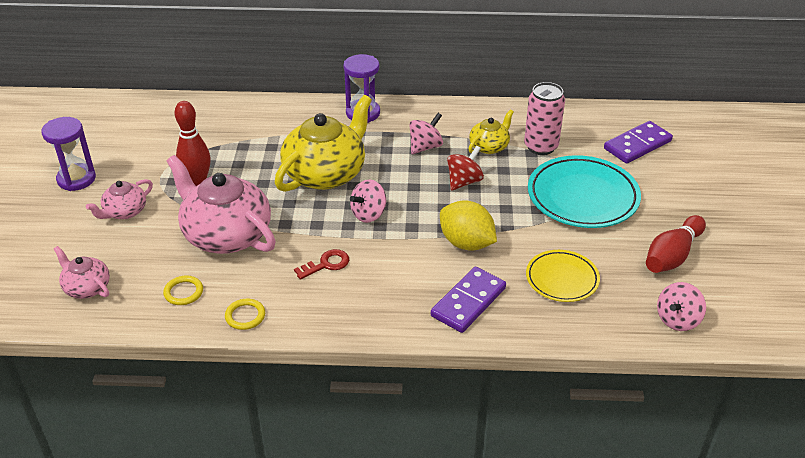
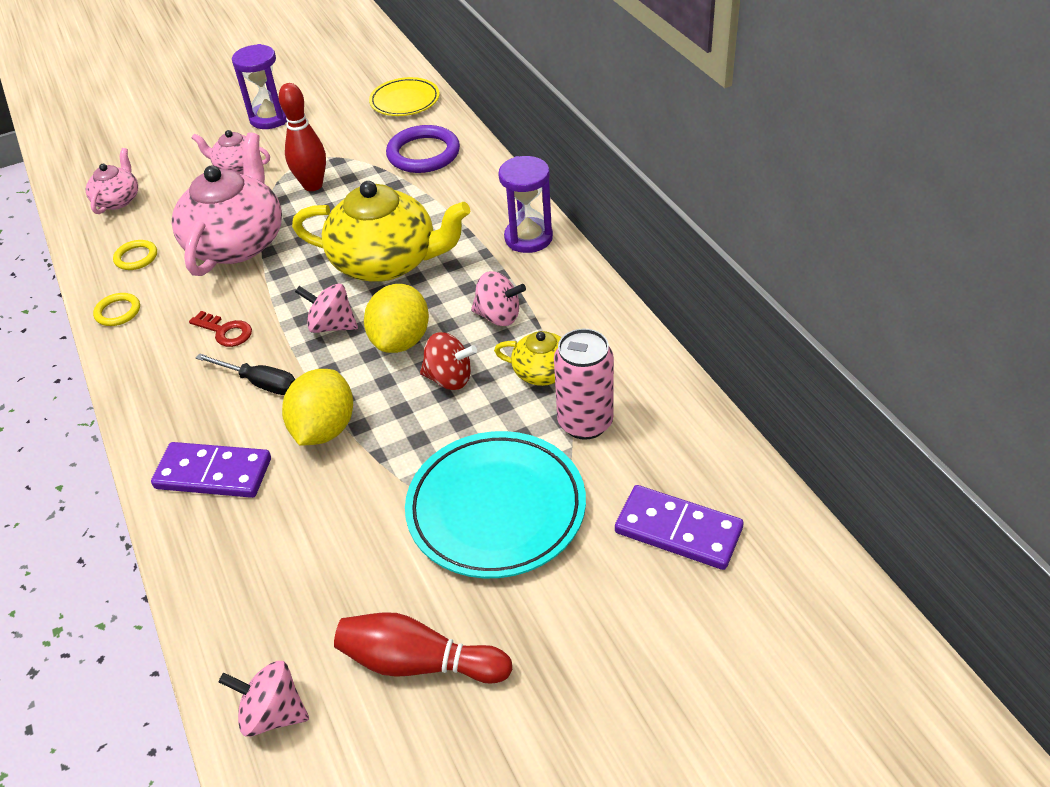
camera: 65 degrees right, 5 degrees up
(221, 124) = (423, 154): none -> purple ring
(397, 261) = (259, 383): none -> black screwdriver
(411, 190) = (401, 340): none -> yellow lemon
(562, 279) = (300, 549): yellow plate -> yellow plate (405, 101)

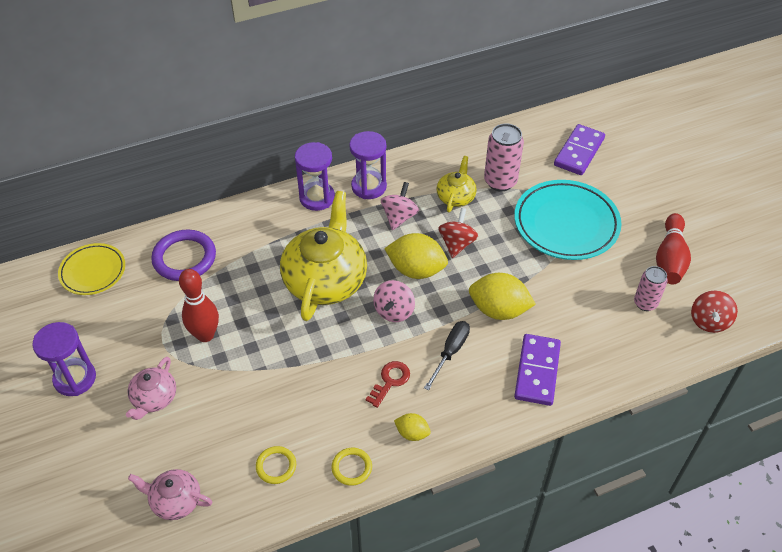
camera: 90 degrees left, 5 degrees up
(148, 356) = (412, 433): none -> yellow lemon
(237, 243) = (275, 385): pink teapot -> none
(273, 713) = (709, 321): pink spinning top -> red spinning top
(321, 616) = (645, 303): none -> pink can
(555, 282) = (369, 187): none -> purple hourglass

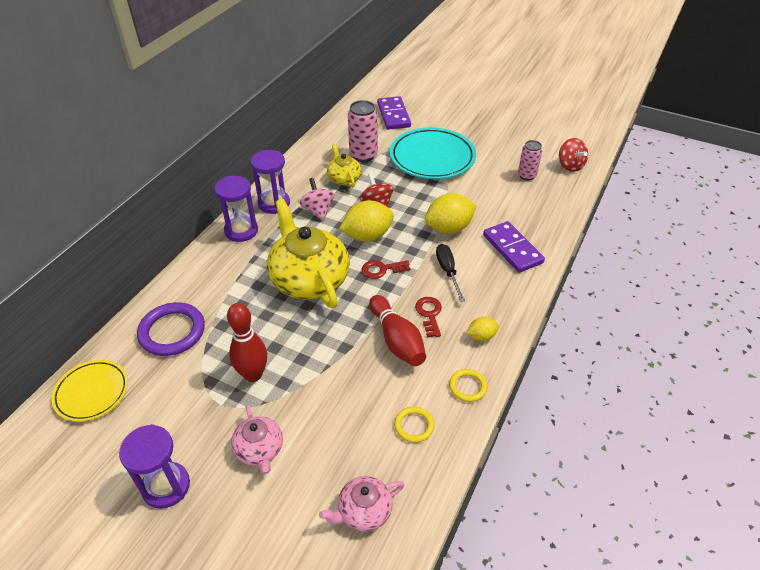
camera: 40 degrees left, 5 degrees down
(394, 311) = (381, 269): pink spinning top -> red key
(670, 258) = (512, 145): red bowling pin -> red bowling pin (397, 340)

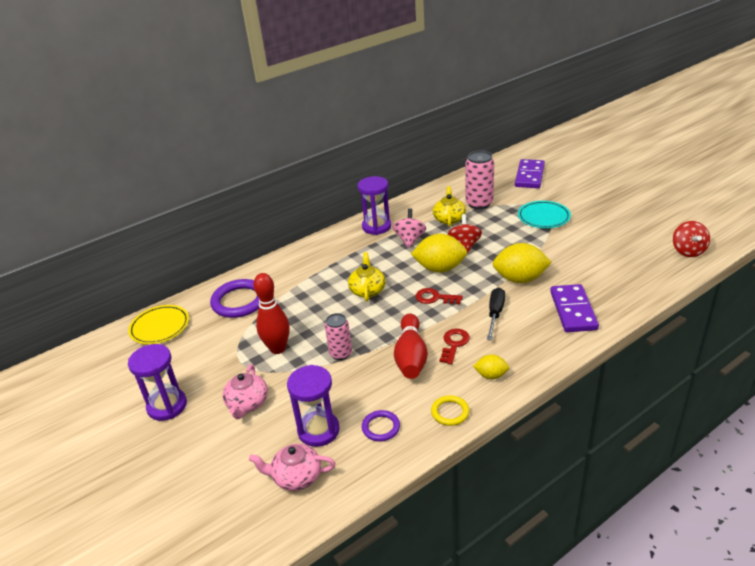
camera: 30 degrees right, 10 degrees down
(241, 231) = (337, 241): purple hourglass -> purple hourglass (318, 430)
(309, 279) = (367, 290): yellow teapot -> yellow teapot, size x0.50
(414, 426) = (381, 427): yellow ring -> purple ring
(432, 158) = (543, 217): turquoise plate -> turquoise plate, size x0.60
(527, 175) = (632, 250): pink can -> pink can (341, 354)

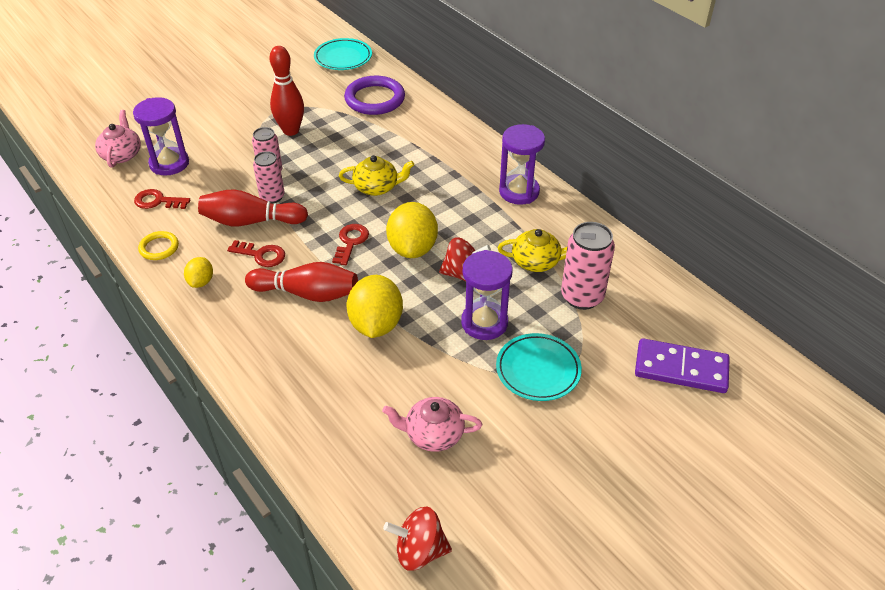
camera: 85 degrees right, 10 degrees up
(160, 327) = (343, 58): yellow plate -> turquoise plate
(167, 406) = (232, 78): purple hourglass -> purple hourglass (484, 323)
(247, 403) = (219, 120): pink teapot -> pink teapot (433, 434)
(377, 348) = (272, 197): none -> pink can
(381, 427) = (157, 201): purple ring -> red key
(410, 239) = (484, 222): pink spinning top -> none
(495, 314) = (307, 293): black screwdriver -> red bowling pin
(573, 310) = (296, 370): purple domino -> none

